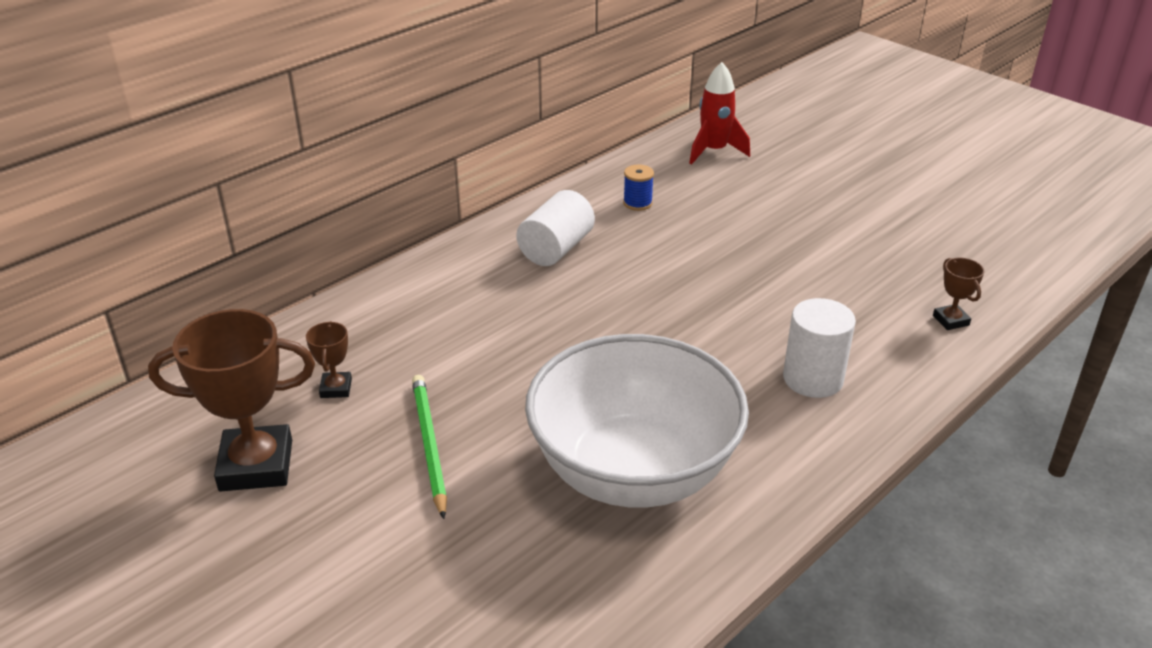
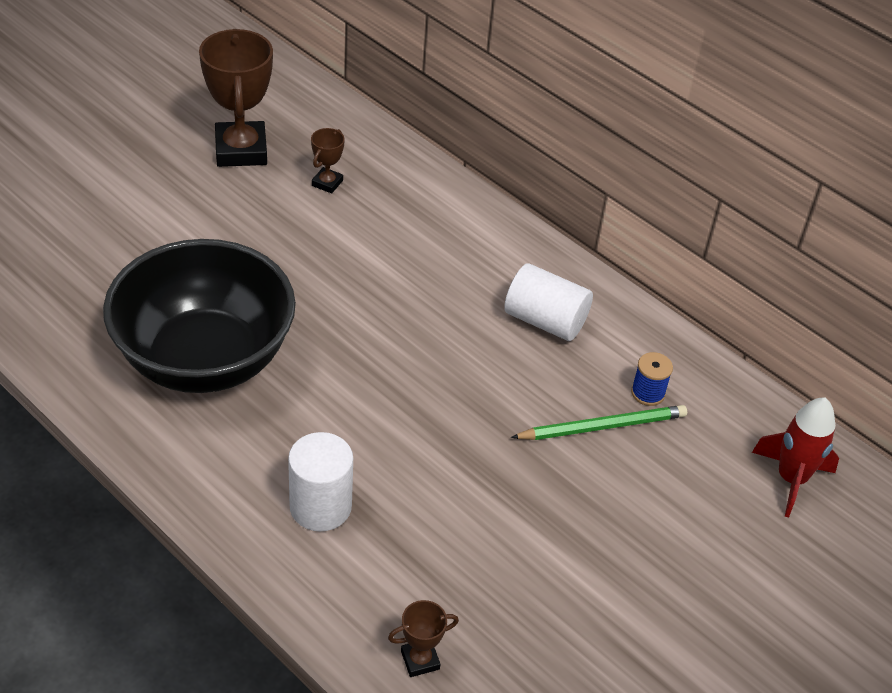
camera: 85 degrees right, 10 degrees up
(336, 388) = (327, 183): brown trophy -> brown trophy turned 60 degrees counterclockwise
(429, 445) = (252, 238): green pencil -> green pencil (602, 426)
(633, 472) = (204, 359): white bowl -> black bowl

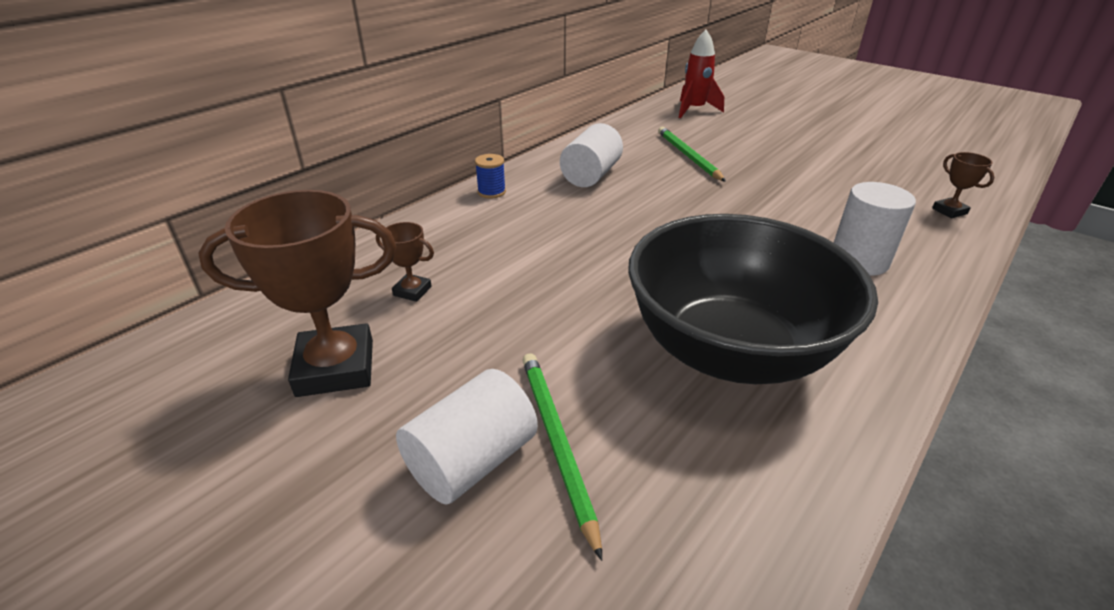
camera: 90 degrees left, 10 degrees down
(138, 212) = (472, 461): none -> white cylinder
(139, 250) = (557, 443): none -> green pencil
(648, 393) = (647, 143): blue spool -> blue spool (491, 192)

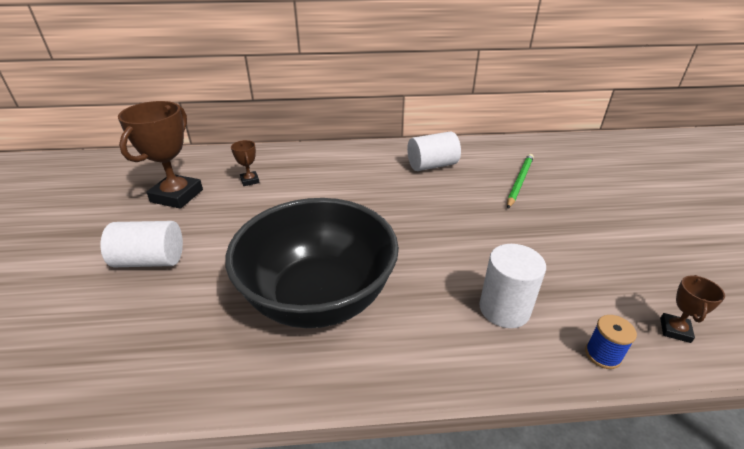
camera: 45 degrees right, 0 degrees up
(335, 368) = (177, 196): brown trophy -> brown trophy turned 75 degrees clockwise
(491, 192) = (363, 151): blue spool -> blue spool (602, 355)
(557, 443) = (182, 277): green pencil -> none
(694, 110) = (591, 153): red rocket -> none

